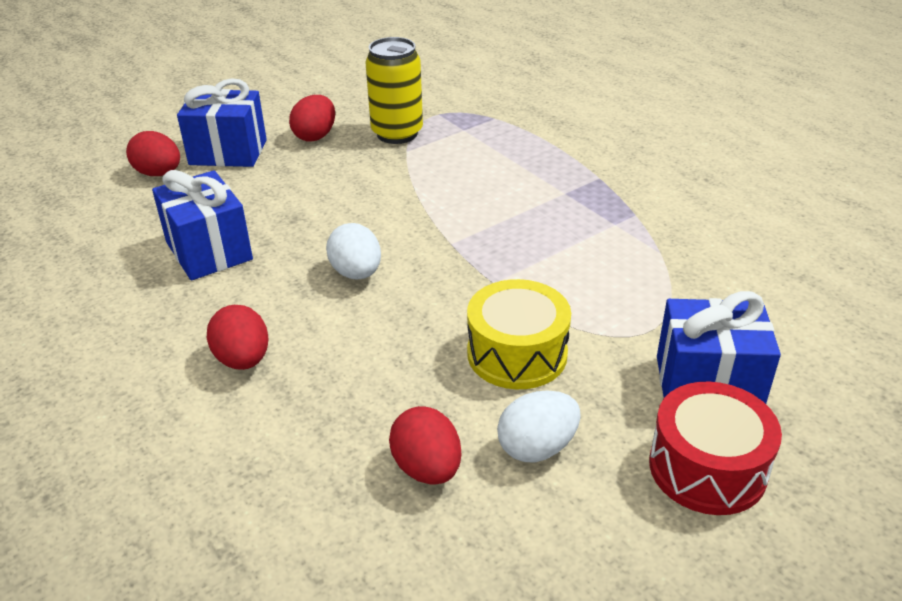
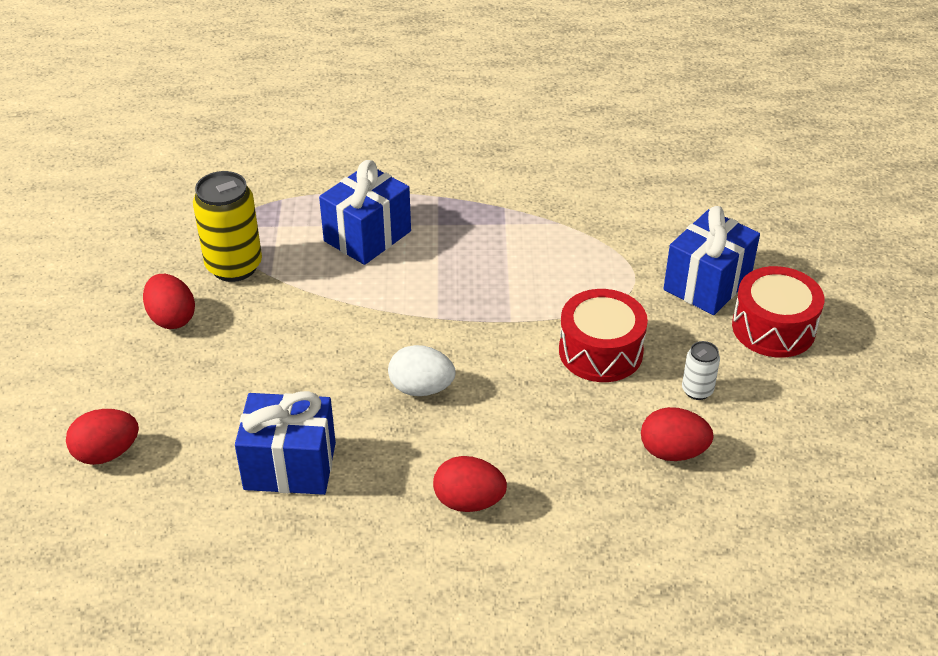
camera: 55 degrees left, 5 degrees up
(228, 152) = (127, 388): blue gift -> blue gift (367, 236)
(517, 354) = (600, 351): yellow drum -> red drum
(537, 447) = (697, 390): white egg -> white can

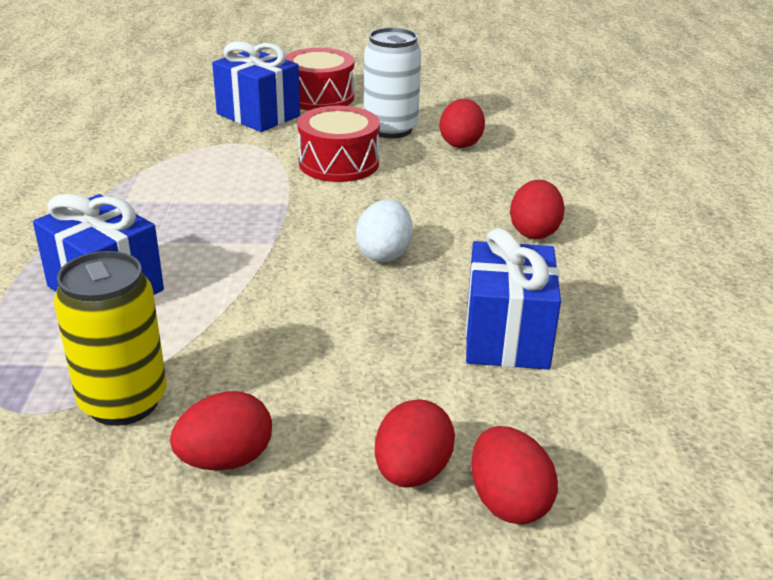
camera: 90 degrees left, 10 degrees down
(144, 405) = (412, 472): none -> red egg
(697, 390) = (390, 129): white can -> white can, size x1.97

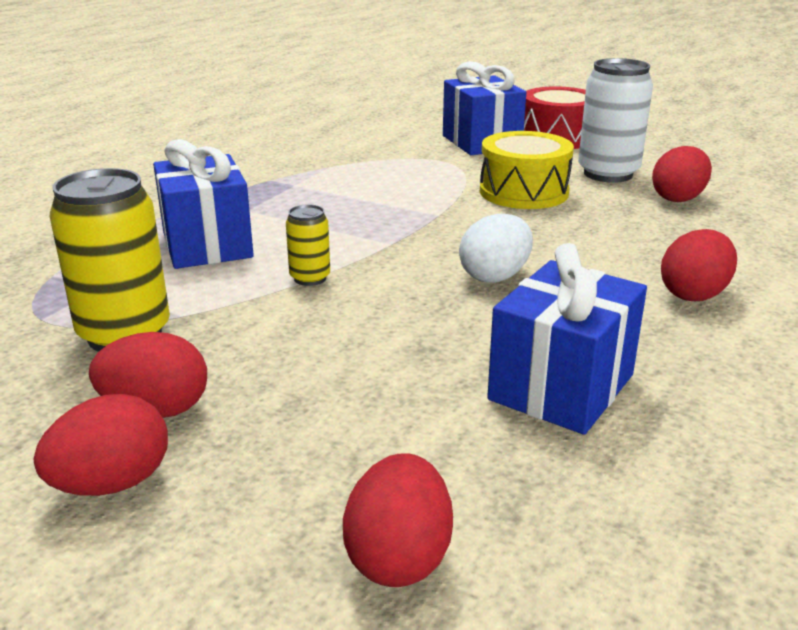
camera: 30 degrees right, 5 degrees down
(236, 297) = (310, 278): none -> yellow can
(339, 163) = (523, 192): red drum -> yellow drum
(412, 472) = (321, 485): red egg -> red egg (112, 484)

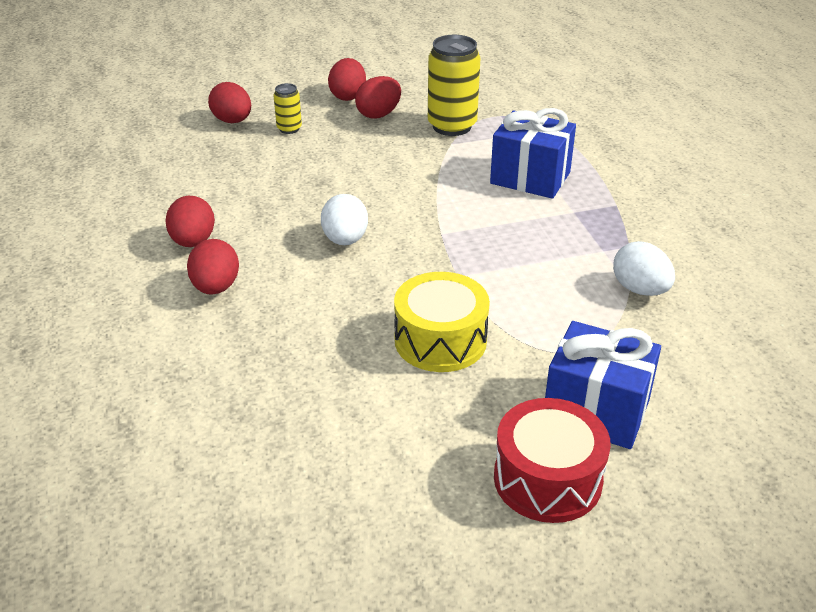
camera: 135 degrees right, 10 degrees up
(310, 278) = (436, 187): yellow can -> yellow can (289, 129)
(328, 162) = (640, 289): none -> white egg
(561, 387) = (237, 194): blue gift -> none
(608, 174) = (409, 420): white can -> none
(678, 198) = (310, 410): red egg -> red egg (193, 242)

